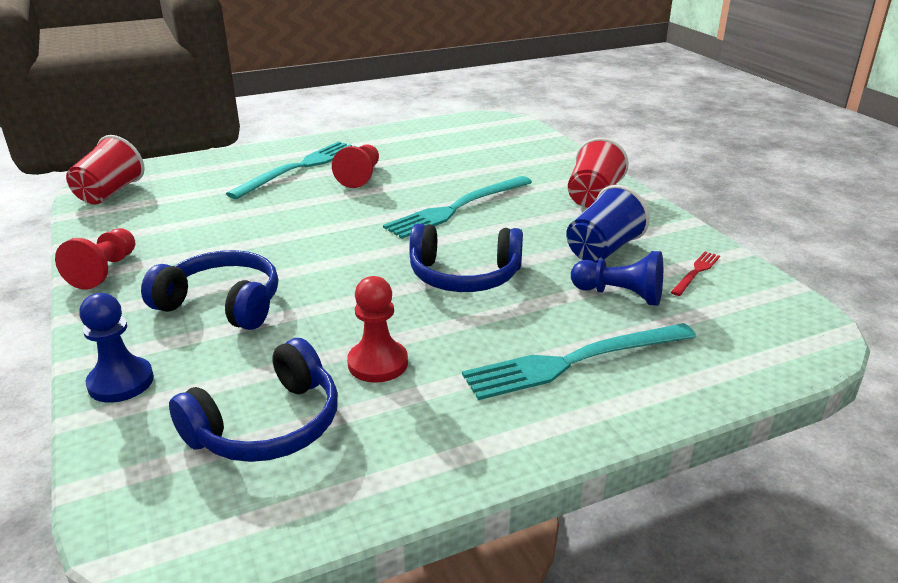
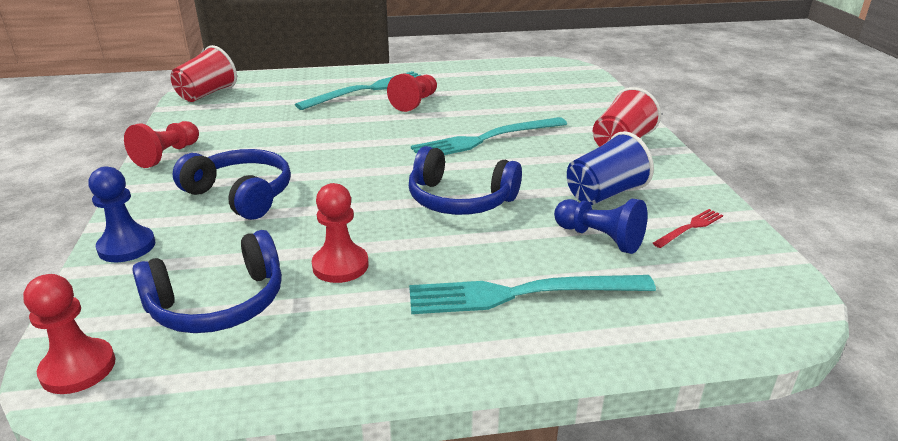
camera: 15 degrees right, 0 degrees up
(148, 523) = (78, 368): none -> red pawn

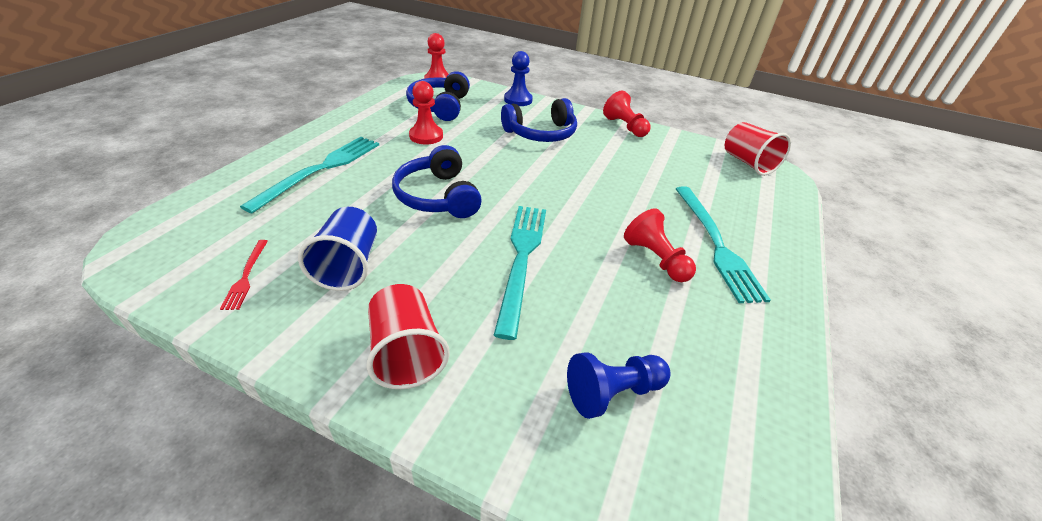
camera: 120 degrees right, 10 degrees up
(460, 199) = (438, 196): blue headphones -> blue headphones turned 75 degrees counterclockwise
(599, 238) = (311, 224): blue pawn -> blue pawn (613, 392)

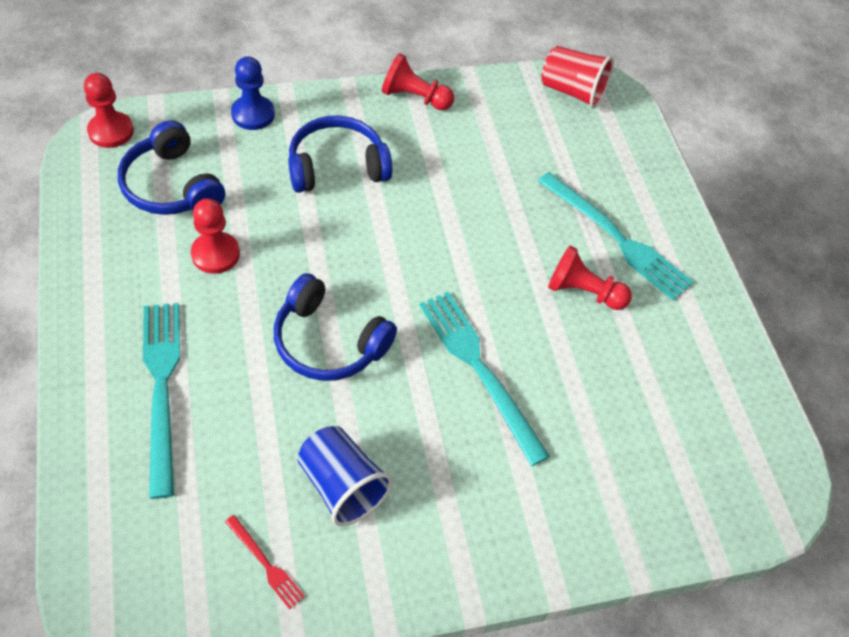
camera: 40 degrees left, 15 degrees up
(406, 353) = (482, 529): red cup -> none
(541, 133) = (337, 167): blue headphones -> blue headphones turned 135 degrees counterclockwise
(613, 392) = (647, 452): blue pawn -> none

